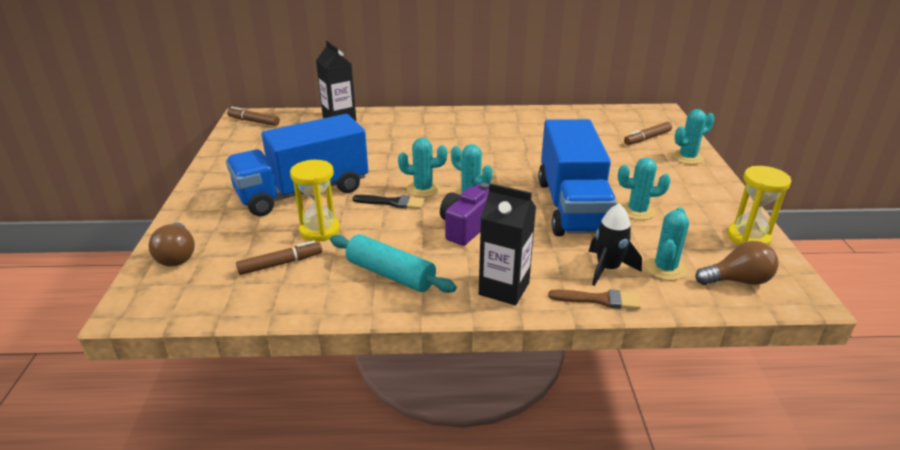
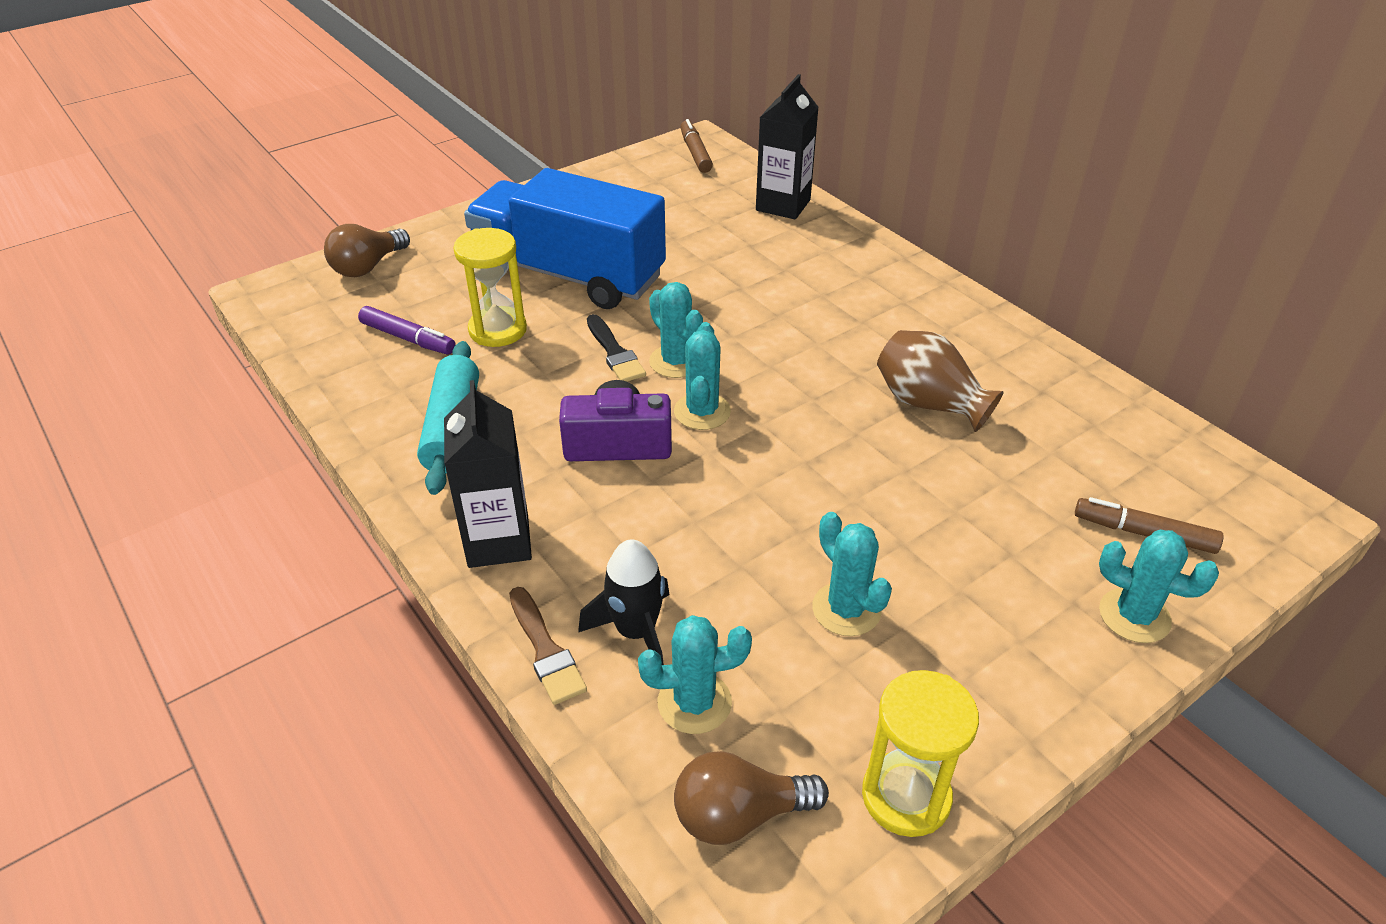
camera: 55 degrees right, 10 degrees up
(280, 263) = (408, 338): brown marker -> purple marker
(529, 145) = (929, 403): none -> brown vase
(572, 206) = (781, 526): blue truck -> none
(737, 280) = (739, 815): brown light bulb -> brown light bulb turned 120 degrees clockwise

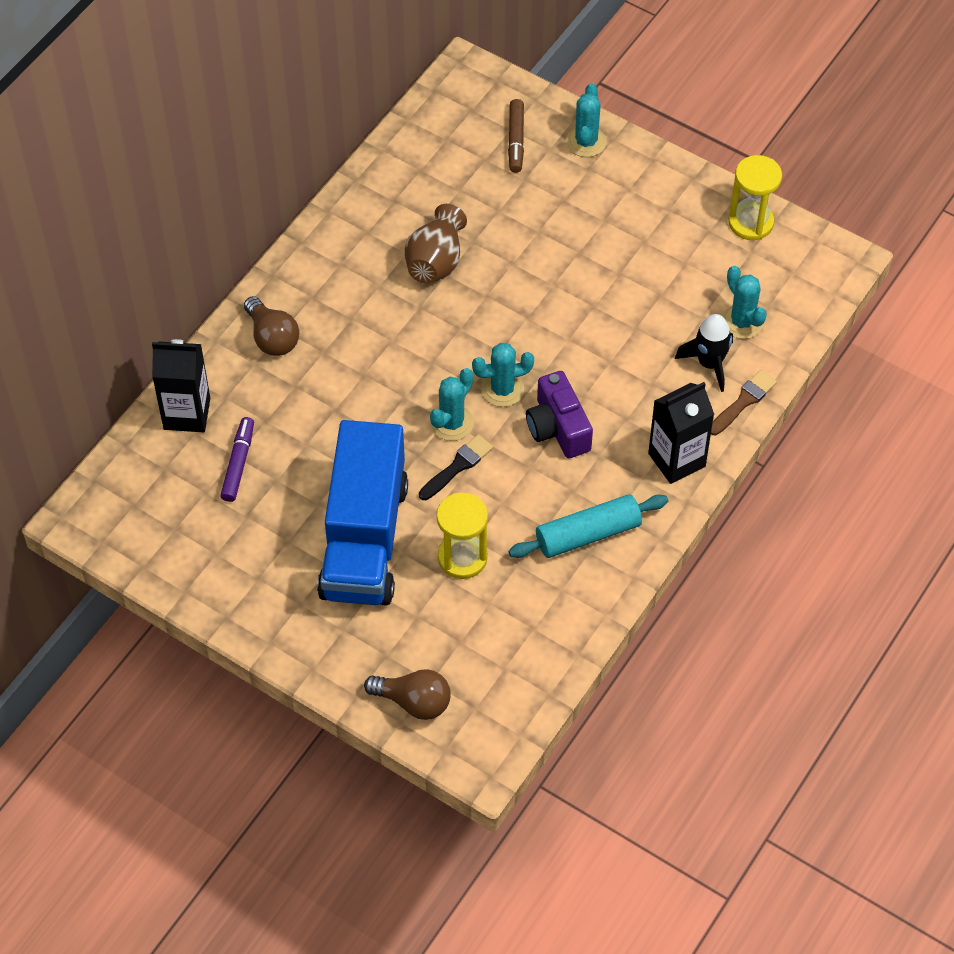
camera: 110 degrees left, 15 degrees up
(408, 338) = (499, 616): purple marker -> purple marker (238, 463)
(695, 153) = (106, 514): brown marker -> none
(739, 815) = (795, 285): brown light bulb -> brown light bulb (272, 338)
(846, 609) = (644, 270): turquoise cactus -> none

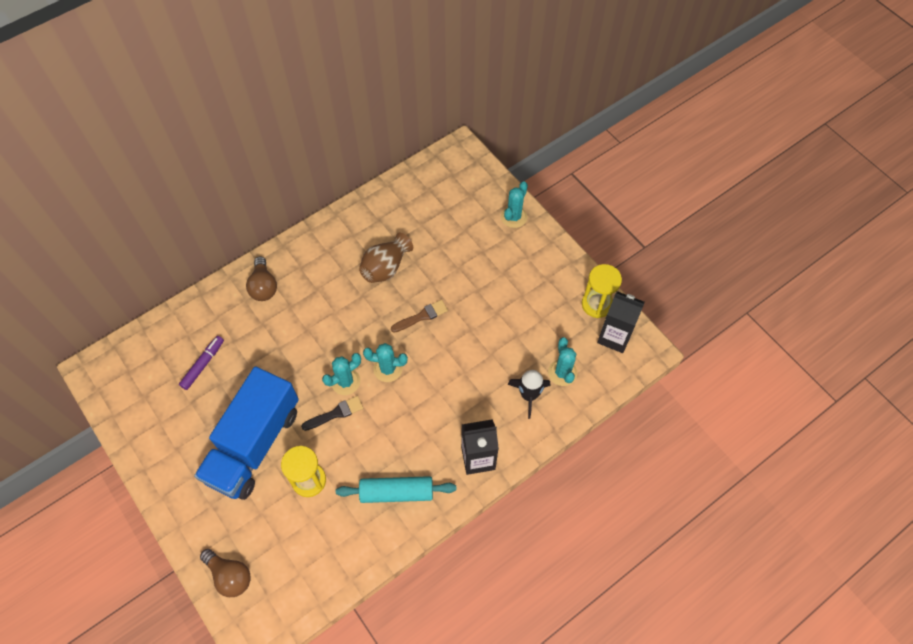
camera: 20 degrees right, 5 degrees up
(187, 414) = (189, 320): black carton -> black carton (614, 337)
(516, 140) = (470, 203): brown marker -> none
(558, 428) = (411, 408): purple camera -> none
(743, 401) = (540, 430): brown brush -> brown brush (422, 316)

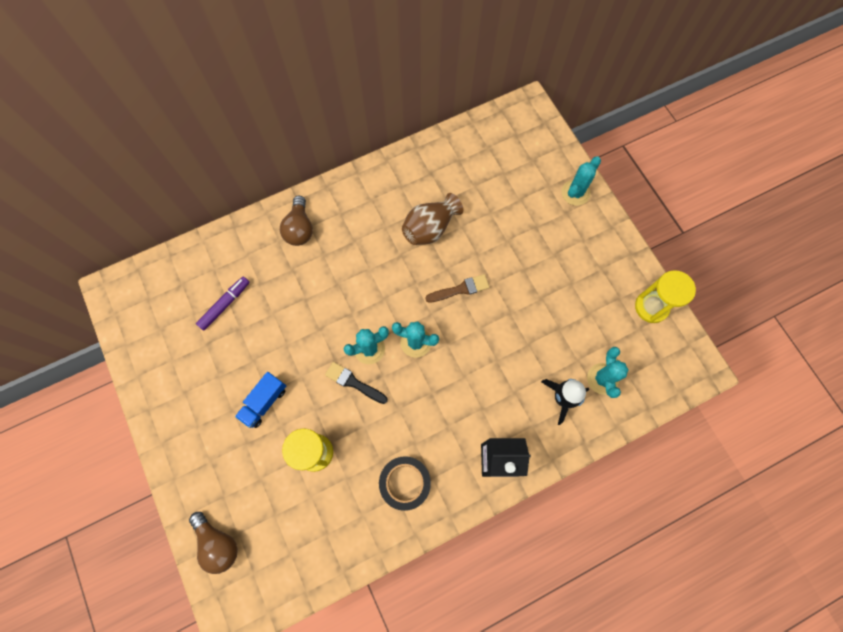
camera: 10 degrees right, 10 degrees up
(254, 444) = (264, 402): blue truck -> blue truck, size x0.43
(335, 413) = (353, 382): black brush -> black brush turned 135 degrees counterclockwise
(396, 492) = (405, 483): turquoise rolling pin -> black tape
(614, 337) = (665, 347): black carton -> none

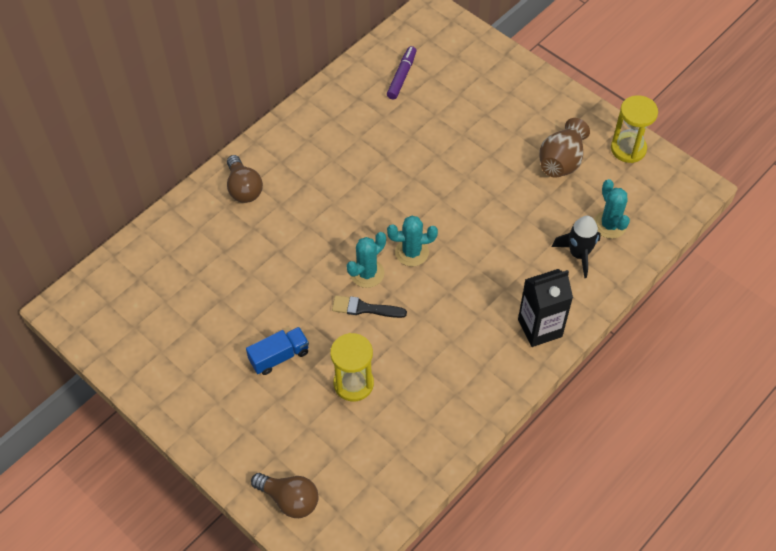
camera: 20 degrees left, 15 degrees down
(225, 304) = (195, 282): purple marker -> purple marker (402, 76)
(264, 402) = (279, 356): blue truck -> blue truck turned 135 degrees counterclockwise
(405, 483) = (458, 379): black tape -> none
(430, 228) = (380, 147): brown vase -> brown vase (561, 161)
(460, 289) = (435, 191): brown brush -> none
(575, 193) = (511, 73): turquoise cactus -> none

